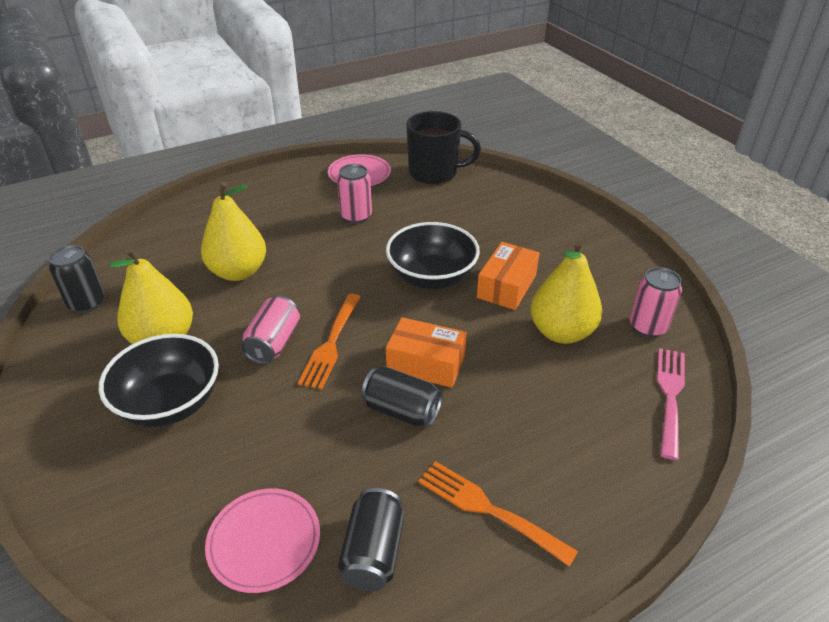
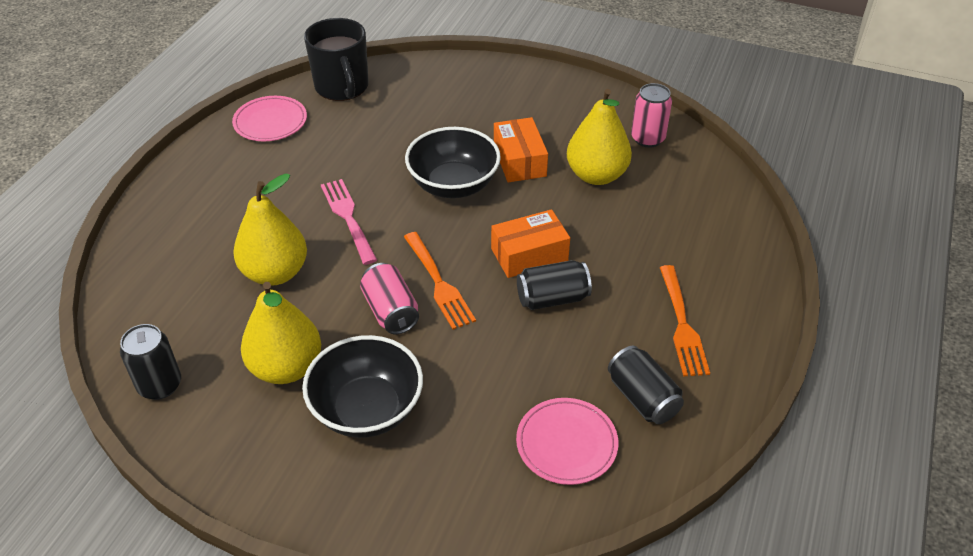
camera: 40 degrees left, 5 degrees up
(356, 216) = (320, 164): pink can -> none
(434, 173) = (342, 87): black mug -> black mug turned 105 degrees clockwise
(490, 510) = (681, 324): orange fork -> orange fork turned 90 degrees counterclockwise
(670, 397) = (709, 182): pink fork -> pink fork (348, 218)

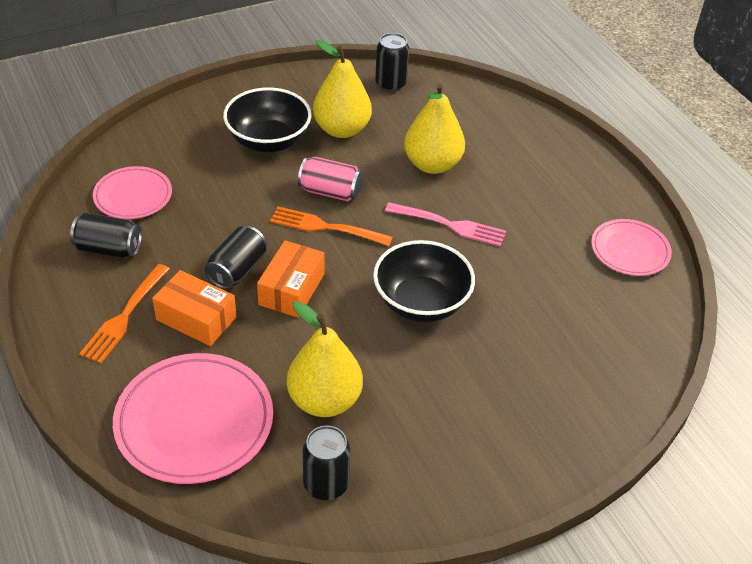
camera: 130 degrees right, 0 degrees up
(342, 87) = (646, 322): black mug -> none
(519, 161) = (404, 365): orange box -> orange box (196, 318)
(647, 138) = (326, 484): pink can -> black can
(681, 324) = (125, 315): orange fork -> orange fork turned 105 degrees counterclockwise
(696, 217) = (194, 422): none -> pink plate

